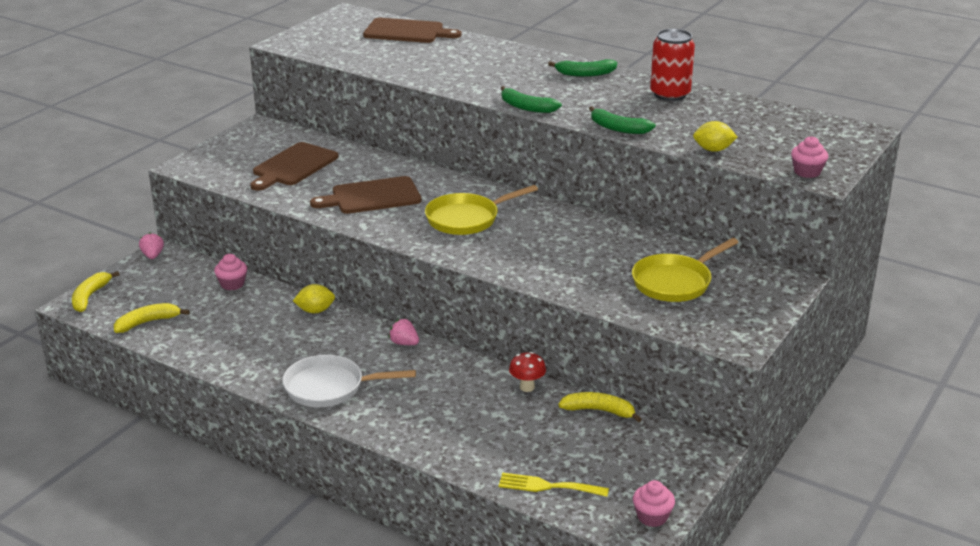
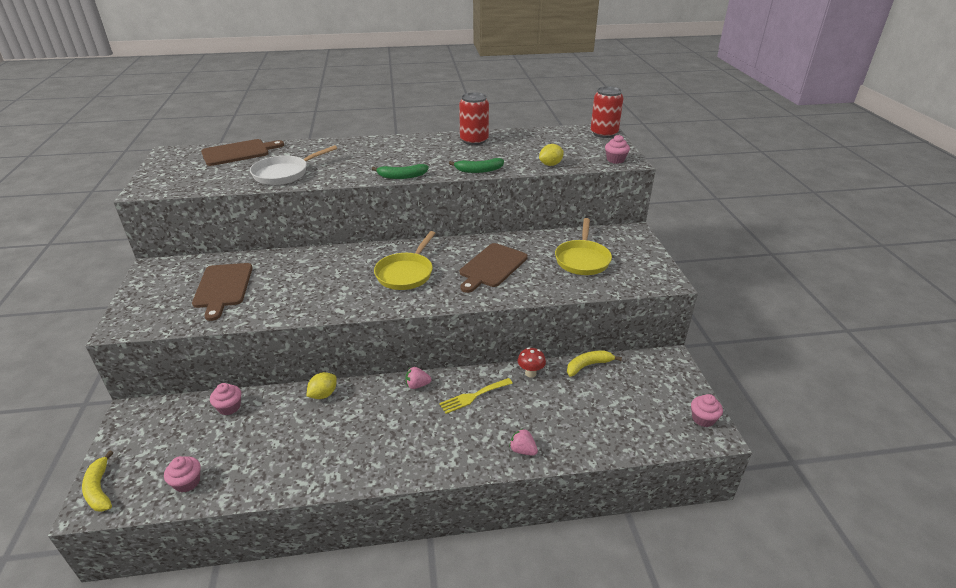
camera: 40 degrees left, 5 degrees up
(147, 322) = (187, 482): yellow banana -> pink cupcake
(153, 256) = (125, 418): pink strawberry -> pink strawberry (523, 450)
(329, 387) = (407, 450): white pan -> white pan (284, 173)
(372, 196) = (317, 285): brown cutting board -> brown cutting board (491, 267)
(548, 486) = (629, 436): yellow fork -> yellow fork (473, 396)
(585, 74) = (405, 144): green banana -> none
(855, 138) = (604, 133): none -> red can

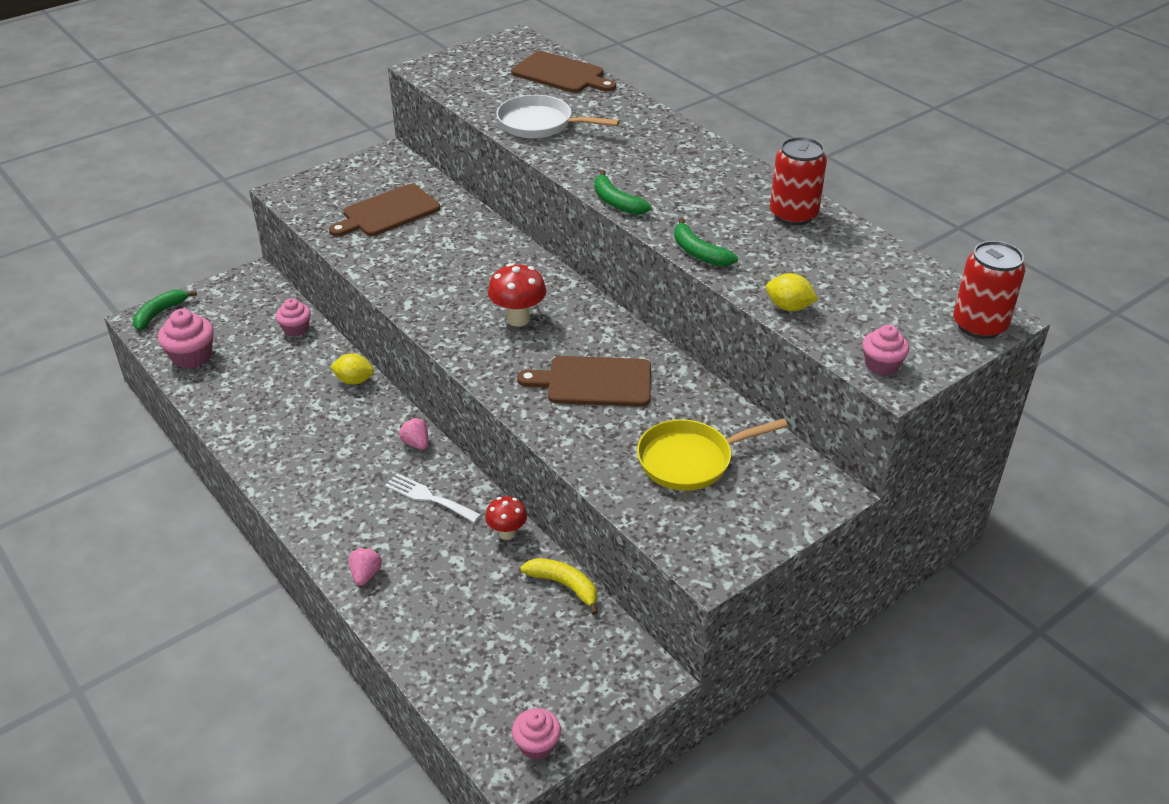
camera: 60 degrees right, 5 degrees up
(99, 489) = (160, 313): yellow banana -> green banana
(187, 482) = (192, 356): pink cupcake -> pink cupcake, size x1.52
(406, 273) = (518, 319): yellow pan -> red mushroom
(473, 396) = (428, 497): yellow fork -> white fork

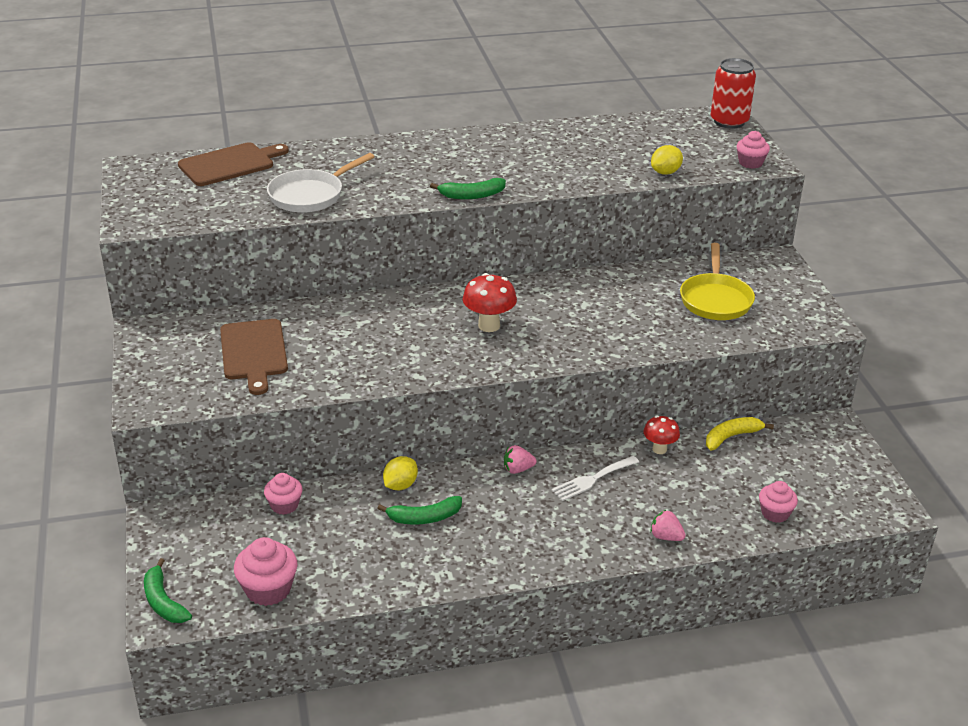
camera: 65 degrees left, 5 degrees down
(537, 745) = (879, 493): pink cupcake -> pink cupcake (775, 513)
(594, 382) = (599, 313): brown cutting board -> none
(698, 252) = (572, 184): green banana -> green banana (424, 518)
(793, 215) = (552, 137): red can -> none

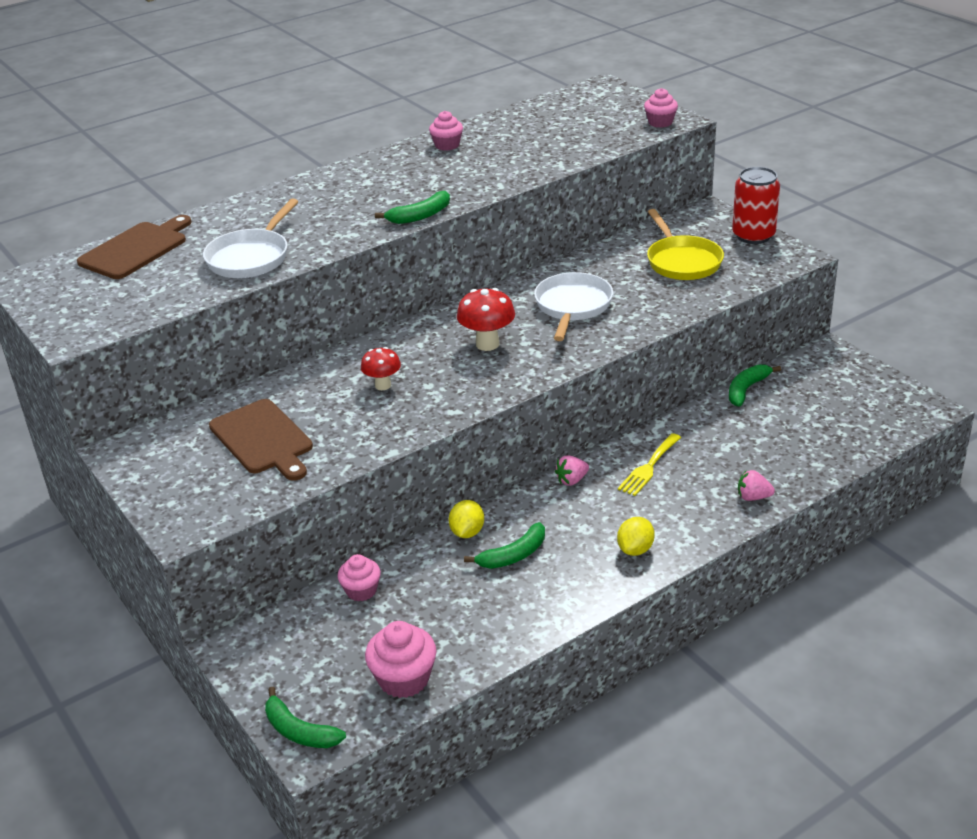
camera: 20 degrees left, 0 degrees up
(586, 313) = (572, 306): none -> white pan
(592, 479) = (649, 467): white fork -> yellow fork
(659, 449) = (690, 420): red mushroom -> red mushroom (383, 385)
(665, 172) = (590, 149): yellow lemon -> yellow lemon (635, 549)
(729, 121) = (610, 91): red can -> red can (753, 235)
(731, 437) = (746, 389): yellow banana -> green banana
(775, 513) = (833, 445): pink cupcake -> pink cupcake (447, 145)

